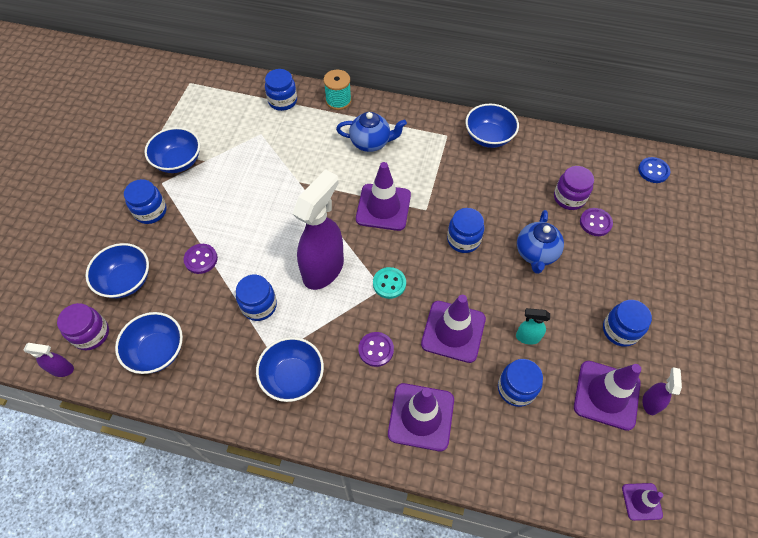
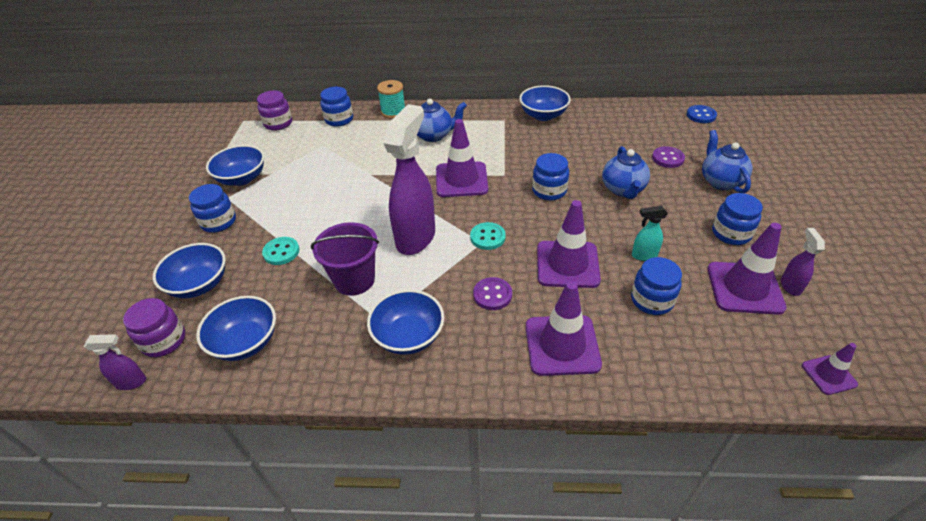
camera: 10 degrees left, 15 degrees down
(201, 259) = (281, 252): purple button -> turquoise button
(259, 305) = (354, 280): blue jar -> purple bucket
(569, 198) = (635, 145): purple jar -> purple jar (278, 123)
(637, 264) = (720, 181): none -> blue teapot

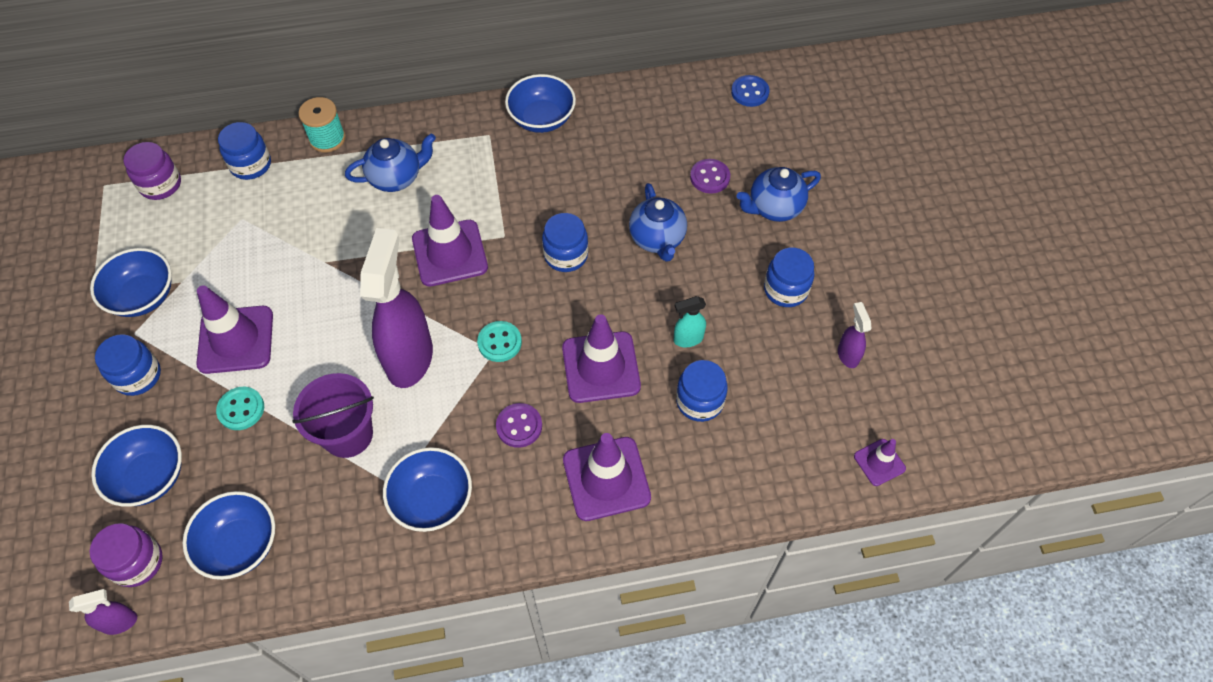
camera: 15 degrees left, 15 degrees up
(720, 181) = (774, 208): blue teapot -> blue teapot turned 90 degrees counterclockwise
(744, 288) = (799, 366): purple traffic cone -> purple traffic cone (236, 340)

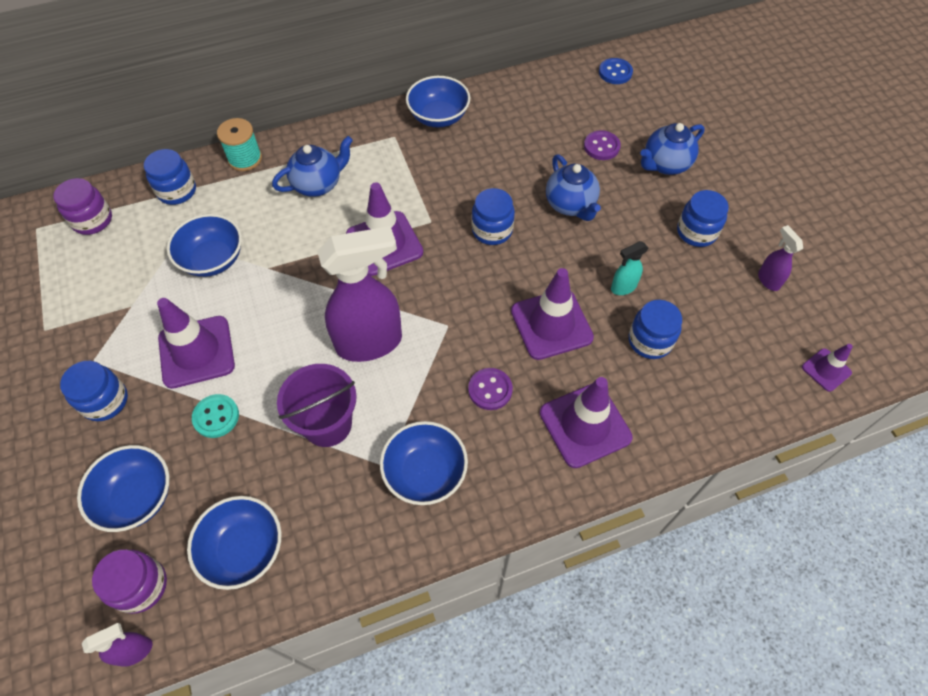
camera: 10 degrees left, 0 degrees up
(143, 296) = (95, 325): blue bowl -> blue bowl (213, 259)
(410, 357) = (370, 342): purple spray bottle -> purple spray bottle turned 75 degrees clockwise
(499, 342) = (451, 316): turquoise button -> none

